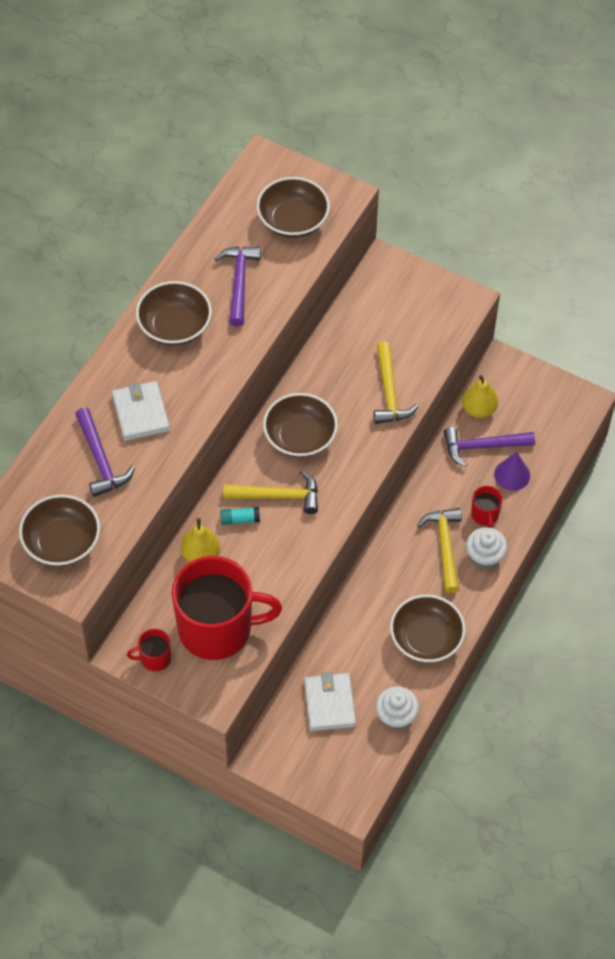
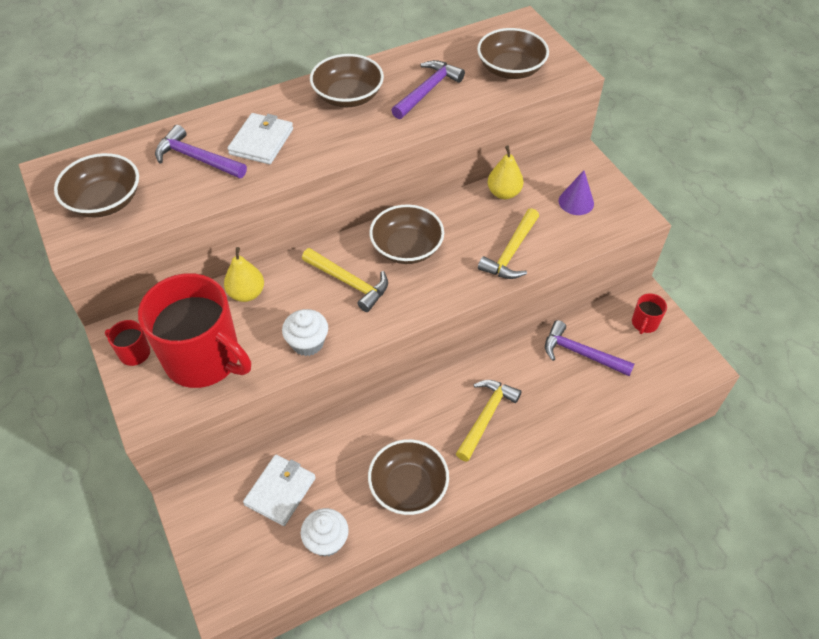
camera: 35 degrees right, 5 degrees down
(100, 460) = (197, 158): purple hammer -> purple hammer turned 105 degrees clockwise
(240, 519) = (302, 283): turquoise glue stick -> none
(478, 409) = (599, 323): yellow pear -> yellow pear (504, 193)
(484, 557) = (515, 446): white cupcake -> white cupcake (307, 343)
(485, 515) = (542, 410): red mug -> red mug (644, 323)
(512, 475) = (591, 390): purple cone -> purple cone (576, 202)

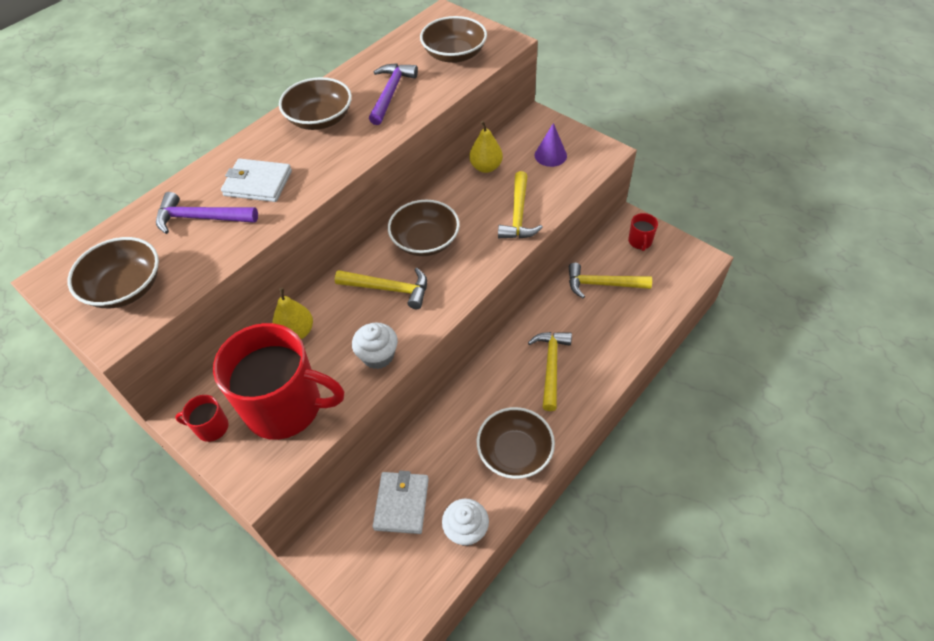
camera: 20 degrees left, 0 degrees up
(261, 141) = (258, 183): white wallet -> white wallet turned 75 degrees counterclockwise
(581, 353) = (602, 284): purple hammer -> yellow hammer

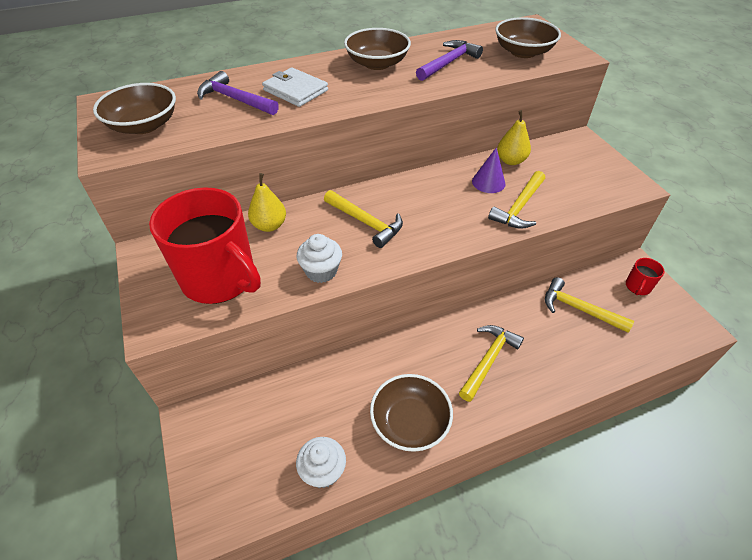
camera: 25 degrees right, 5 degrees down
(211, 427) = (155, 269): red mug -> none
(401, 504) = (282, 416): white wallet -> none
(425, 241) = (421, 198): brown bowl -> none
(550, 155) = (578, 171): purple cone -> purple cone (488, 182)

